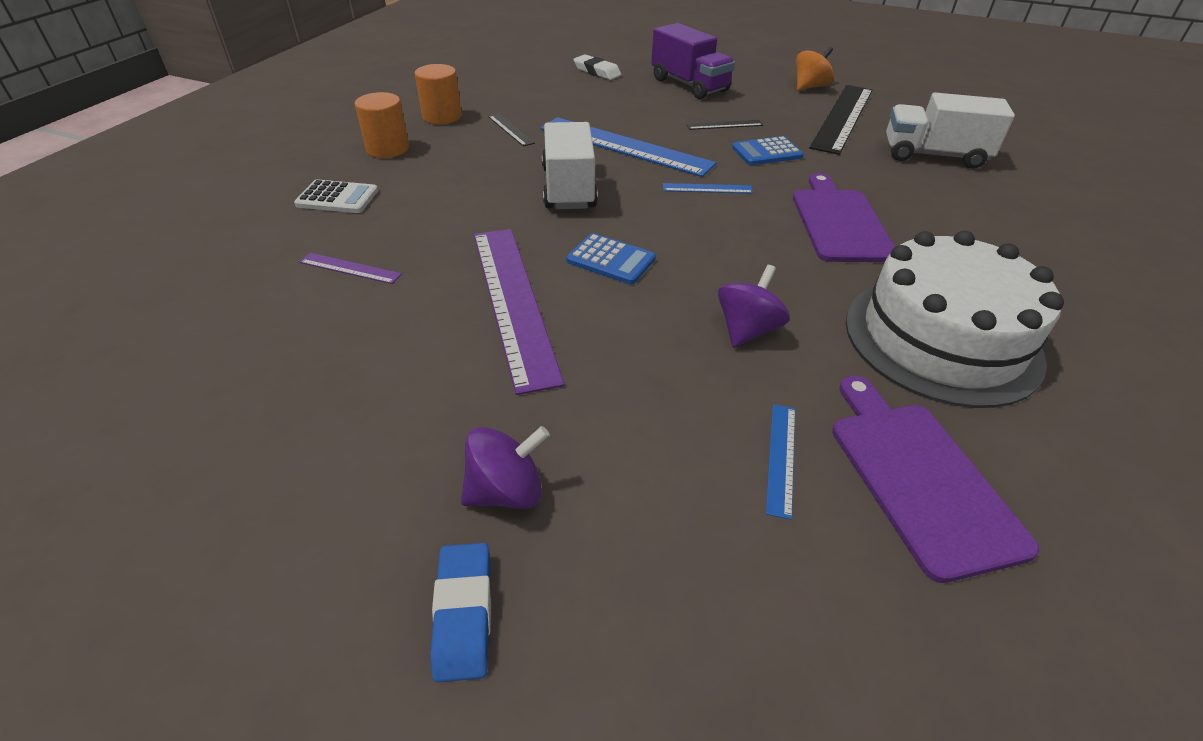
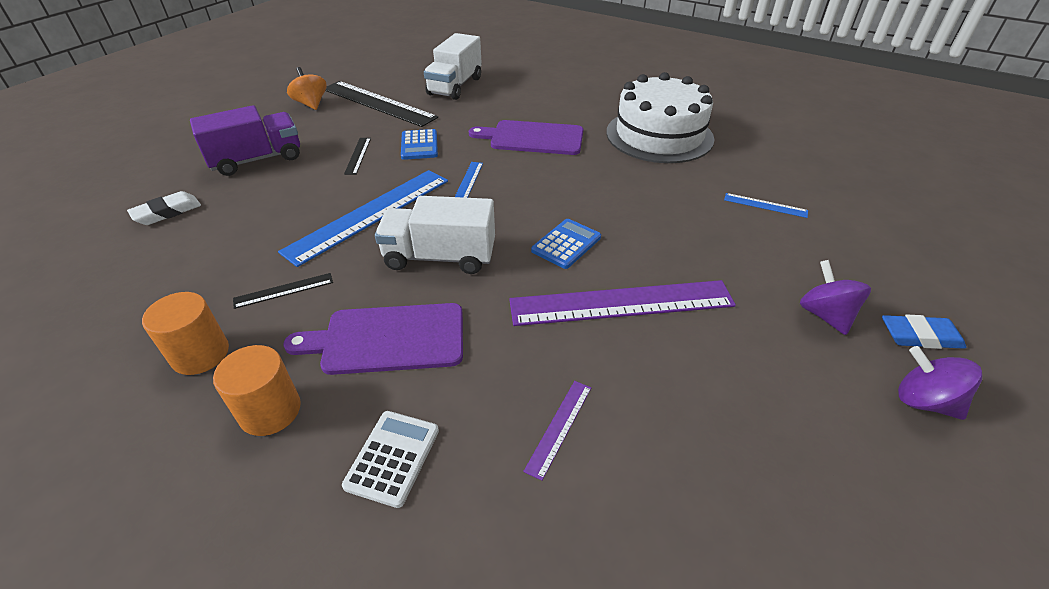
camera: 80 degrees left, 0 degrees up
(747, 330) = (654, 196): purple spinning top -> purple spinning top (924, 401)
(919, 478) = (767, 168): purple cutting board -> purple cutting board (387, 339)

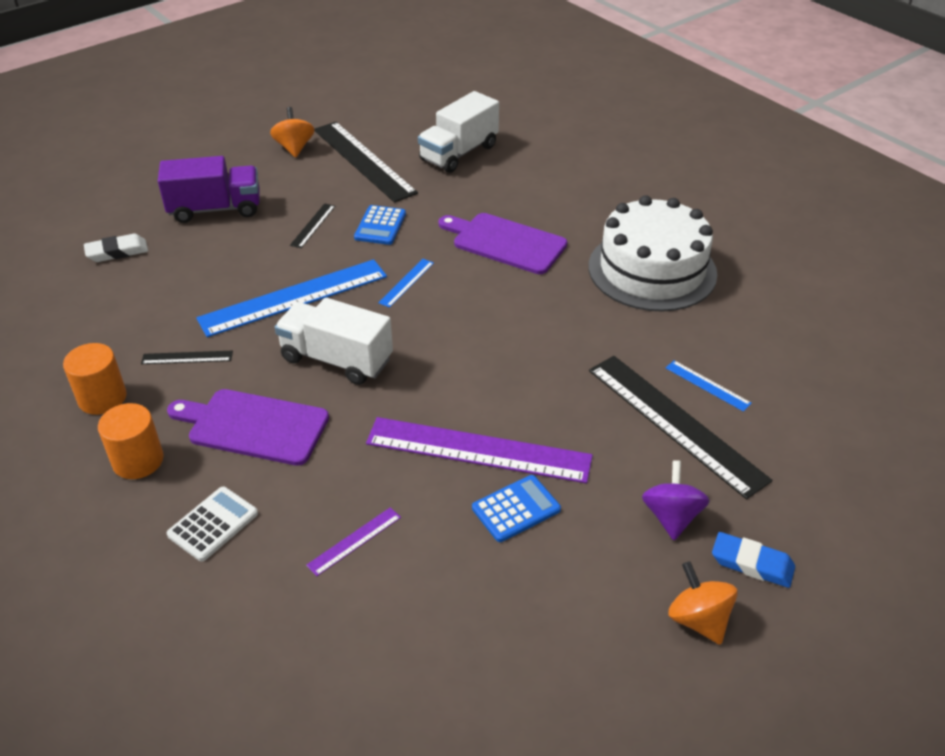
camera: 20 degrees right, 0 degrees up
(566, 244) = (464, 376): blue calculator -> blue calculator (516, 509)
(765, 239) = (675, 423): none -> black ruler
(924, 401) = (698, 619): purple spinning top -> orange spinning top

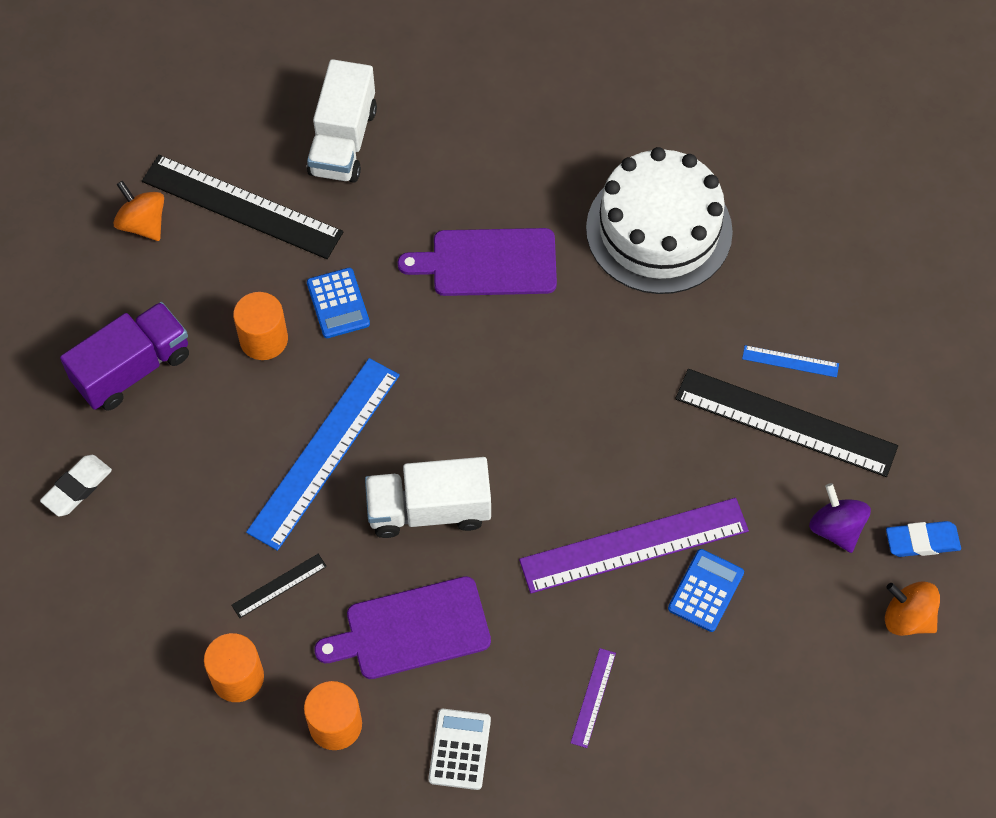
camera: 30 degrees left, 20 degrees up
(313, 225) = (264, 339): black ruler -> orange cylinder
(406, 282) = (425, 372): blue ruler -> none

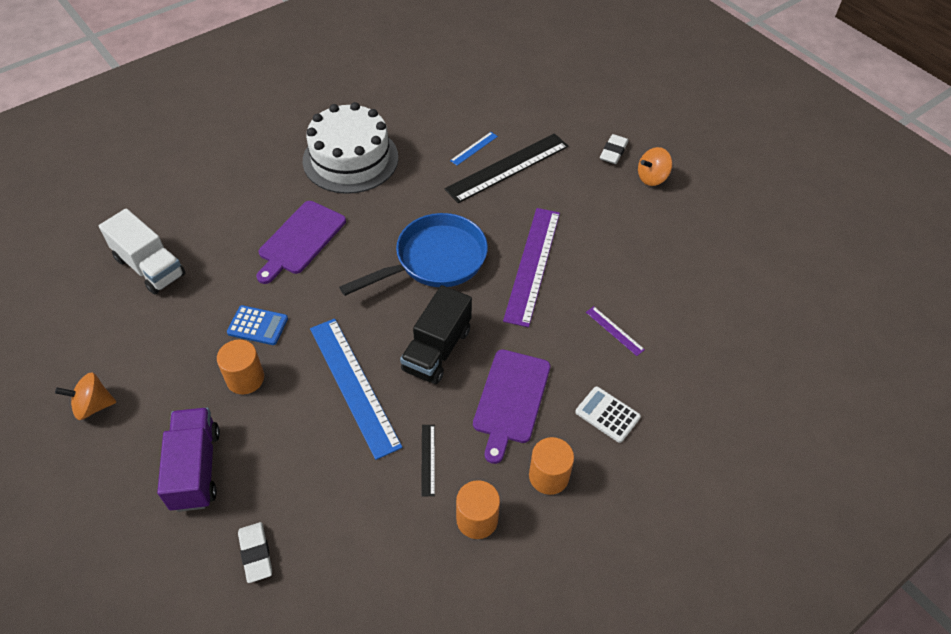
camera: 60 degrees left, 10 degrees down
(242, 206) = (139, 342): black ruler -> none
(429, 510) = (437, 350): white truck -> black truck
(561, 428) = (434, 260): none -> blue pan
(705, 590) = (582, 248): blue calculator -> none
(836, 528) = (583, 179): purple spinning top -> none
(922, 541) = (613, 152): blue eraser -> white eraser

